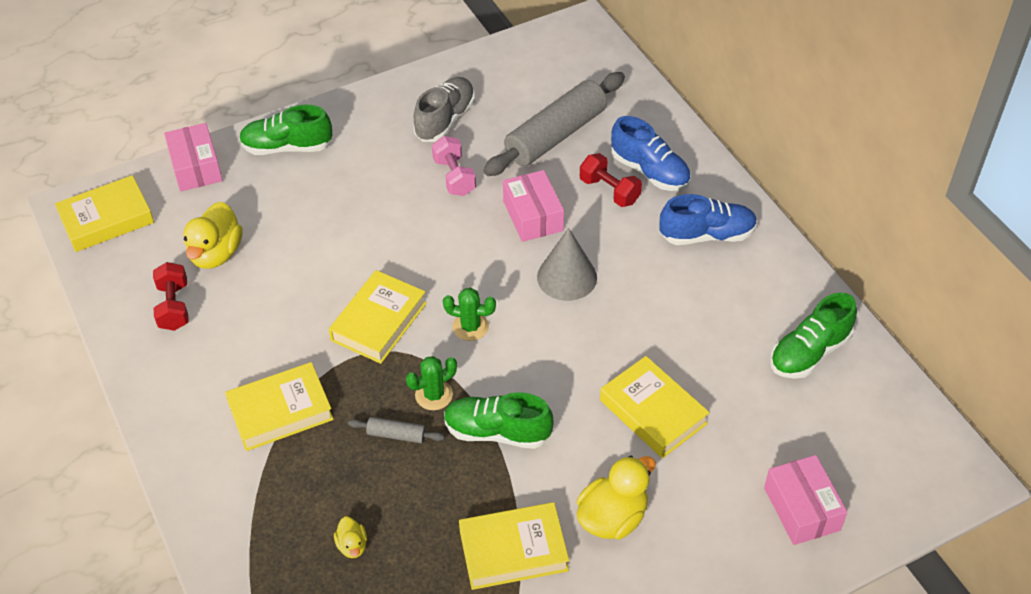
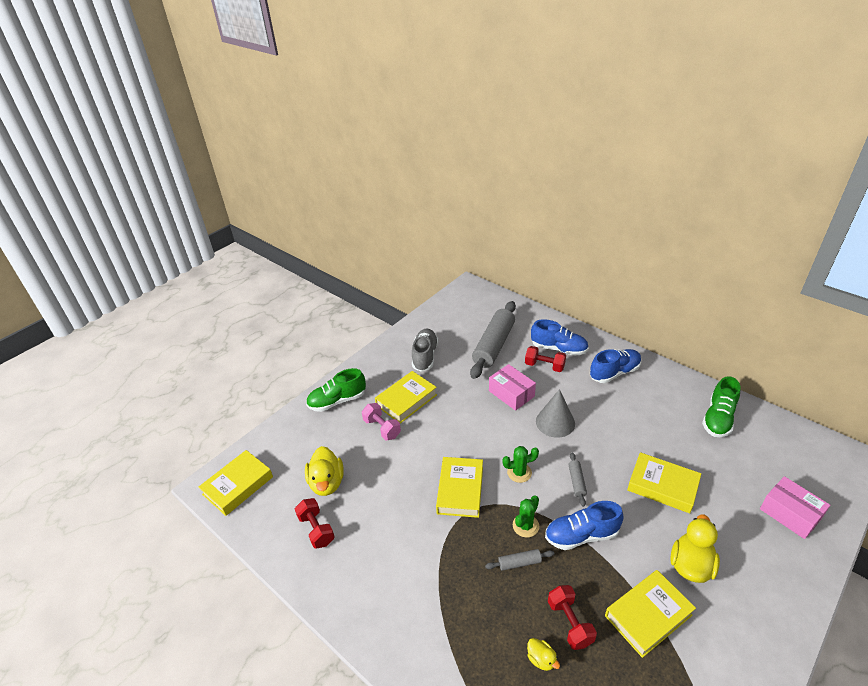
camera: 20 degrees left, 10 degrees down
(196, 167) = (284, 432): pink box -> none
(280, 411) = (432, 577): yellow book -> yellow book (406, 400)
(412, 522) = (570, 623): none -> red dumbbell
(454, 177) = (451, 386): pink dumbbell -> pink dumbbell (382, 428)
(497, 432) = (581, 535): green shoe -> blue shoe
(539, 365) = (576, 482): none -> grey rolling pin

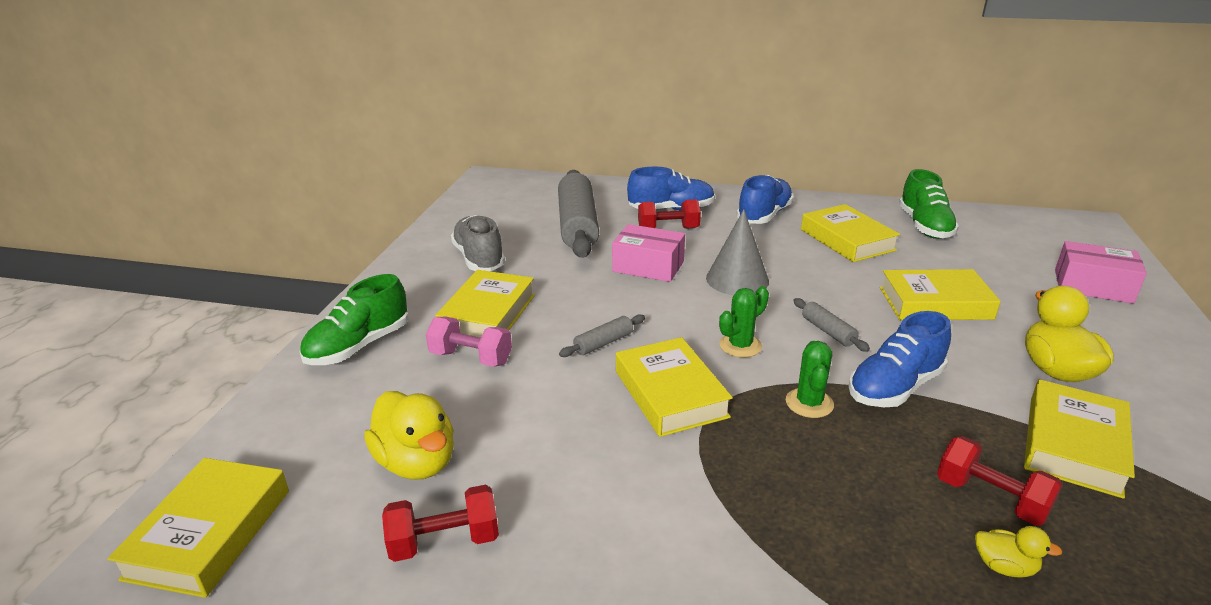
camera: 30 degrees left, 10 degrees down
(316, 529) = (444, 542): red dumbbell -> red dumbbell turned 45 degrees counterclockwise
(519, 563) = (845, 451): grey rolling pin -> grey rolling pin (603, 343)
(652, 413) = (847, 240): none -> yellow book

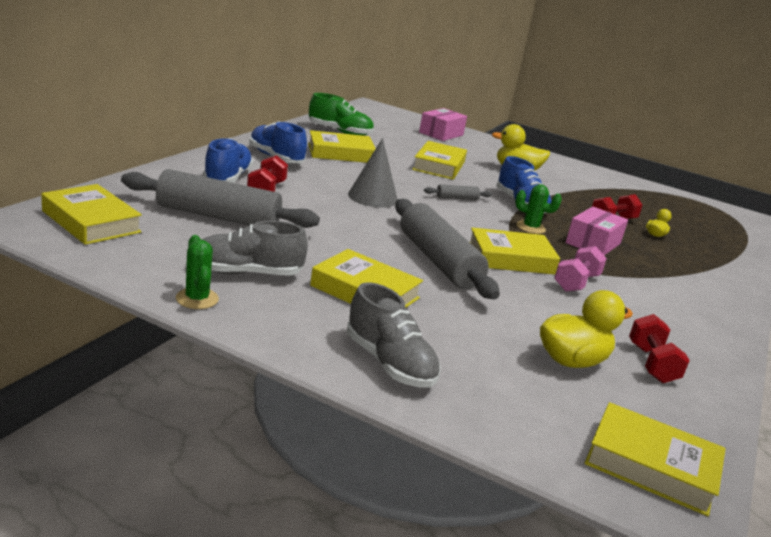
camera: 80 degrees left, 5 degrees down
(359, 346) = (389, 363): green shoe -> grey shoe
(471, 358) = (436, 313): pink dumbbell -> pink dumbbell (576, 282)
(603, 343) = (438, 261): grey rolling pin -> grey rolling pin, size x2.36
(648, 266) = (328, 215): pink box -> pink box (593, 243)
(740, 346) = (462, 224): green cactus -> green cactus (197, 299)
(1073, 445) = (576, 192): yellow book -> yellow book (91, 221)

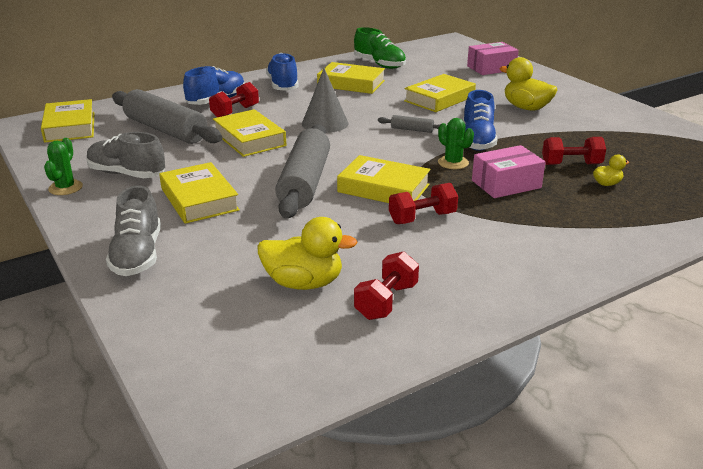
camera: 35 degrees right, 5 degrees up
(576, 282) = (422, 218): pink dumbbell -> red dumbbell
(651, 466) = (240, 381): yellow book -> yellow book (249, 139)

